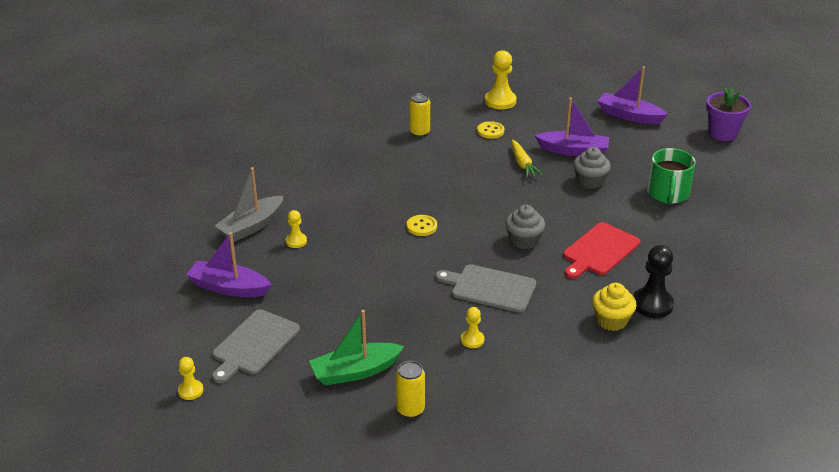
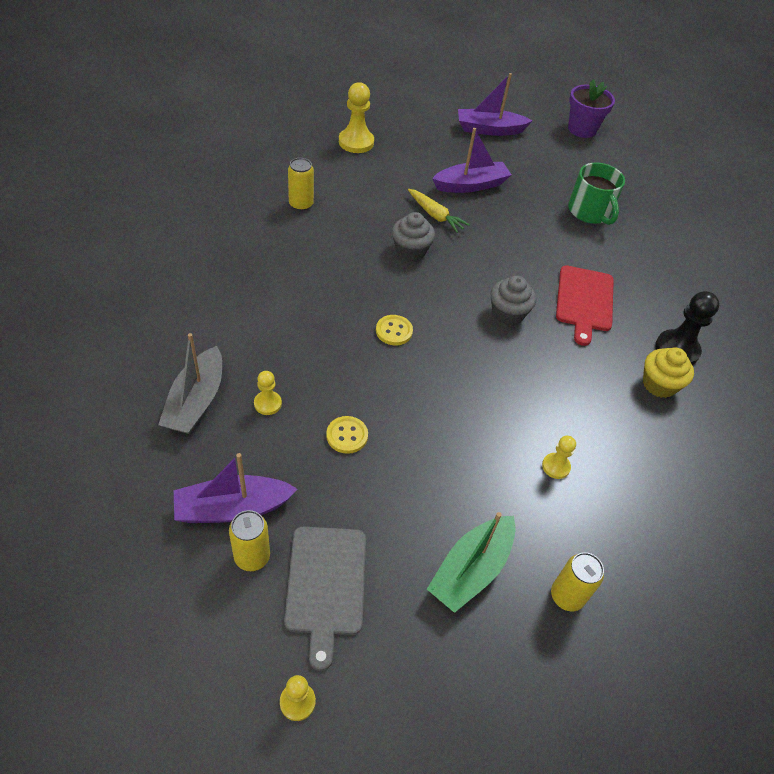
camera: 35 degrees left, 15 degrees up
(221, 315) = (252, 557): none -> yellow can
(490, 131) = (373, 183): yellow button -> yellow button (347, 436)
(490, 288) = (521, 388): grey cutting board -> none
(590, 181) = (513, 218): grey cupcake -> grey cupcake (410, 250)

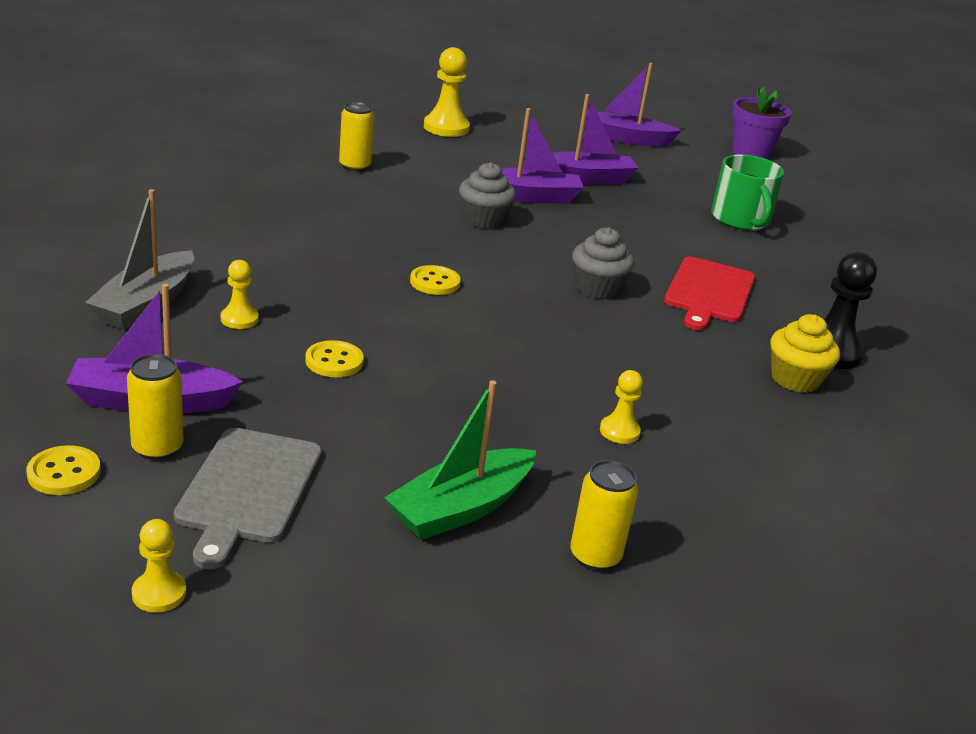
camera: 10 degrees right, 20 degrees down
(196, 598) = (64, 473): none -> yellow button
(435, 216) = (528, 197): yellow carrot -> purple boat

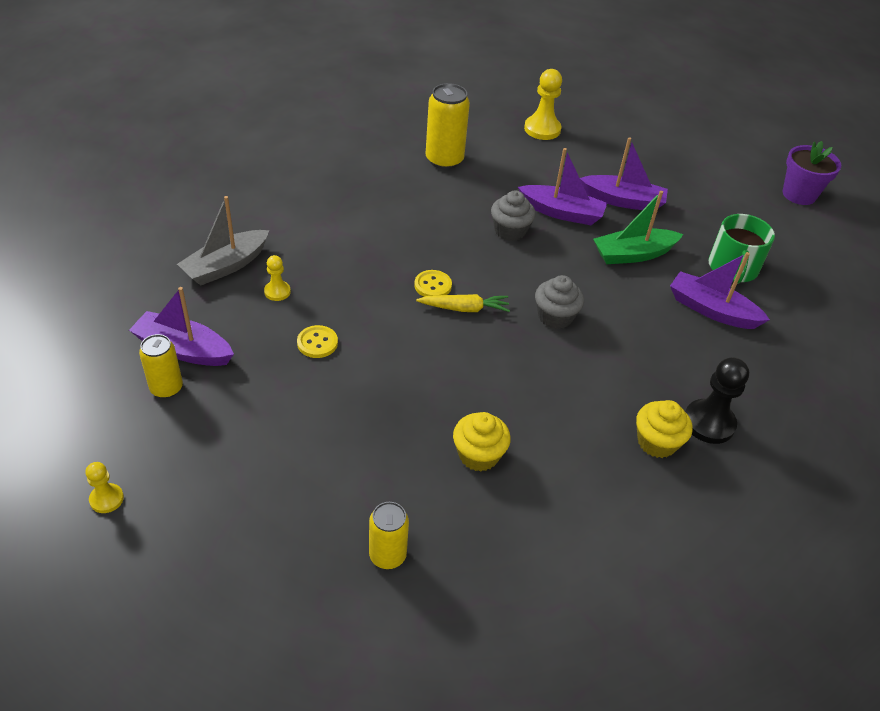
camera: 25 degrees right, 15 degrees up
(64, 473) = (104, 393): yellow button -> none
(248, 489) = (201, 436): grey cutting board -> none
(354, 166) = (444, 160): yellow can -> yellow can, size x1.59
(461, 508) = (324, 489): green boat -> green boat (633, 254)
(490, 298) = (465, 308): none -> yellow carrot
(619, 431) = (478, 455): yellow pawn -> yellow cupcake
(625, 139) = (690, 162): purple boat -> purple boat (711, 310)
(709, 292) = (646, 340): red cutting board -> none

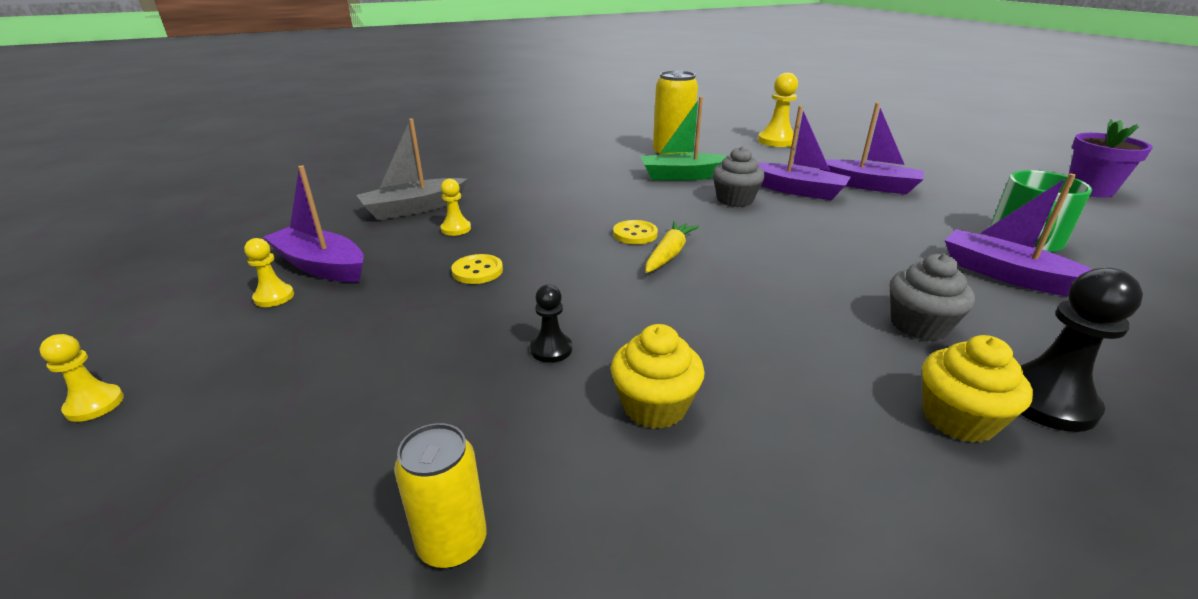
camera: 15 degrees right, 15 degrees down
(166, 388) = (274, 297): yellow can -> yellow pawn
(400, 416) = (551, 349): none -> black pawn
(465, 308) = (669, 254): yellow carrot -> yellow carrot turned 75 degrees counterclockwise
(555, 317) = (785, 268): grey cupcake -> grey cupcake (919, 325)
(633, 254) = (886, 223): green boat -> green boat (683, 176)

